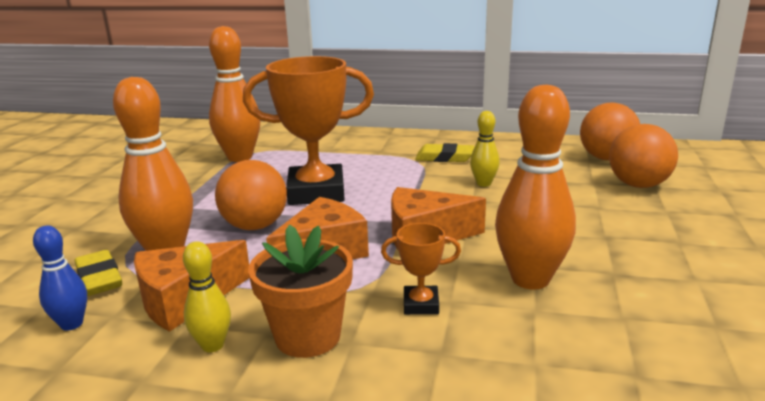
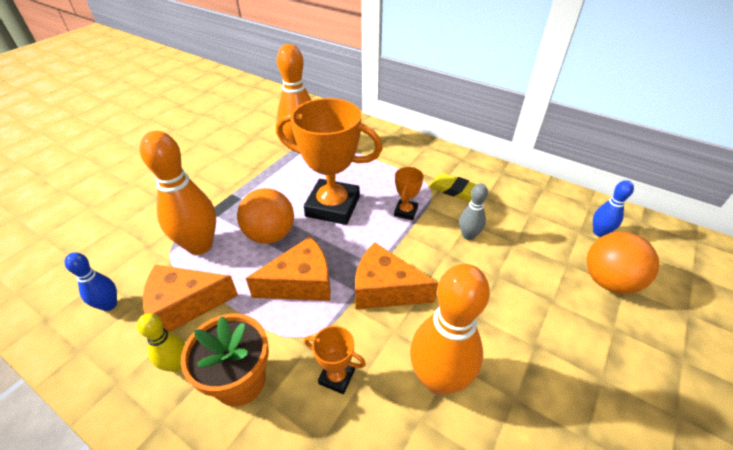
camera: 20 degrees right, 20 degrees up
(99, 278) = (147, 260): yellow eraser -> none
(404, 181) = (405, 212): none -> orange trophy
(483, 183) = (468, 235): yellow bowling pin -> grey bowling pin
(606, 158) = (599, 232): orange ball -> blue bowling pin

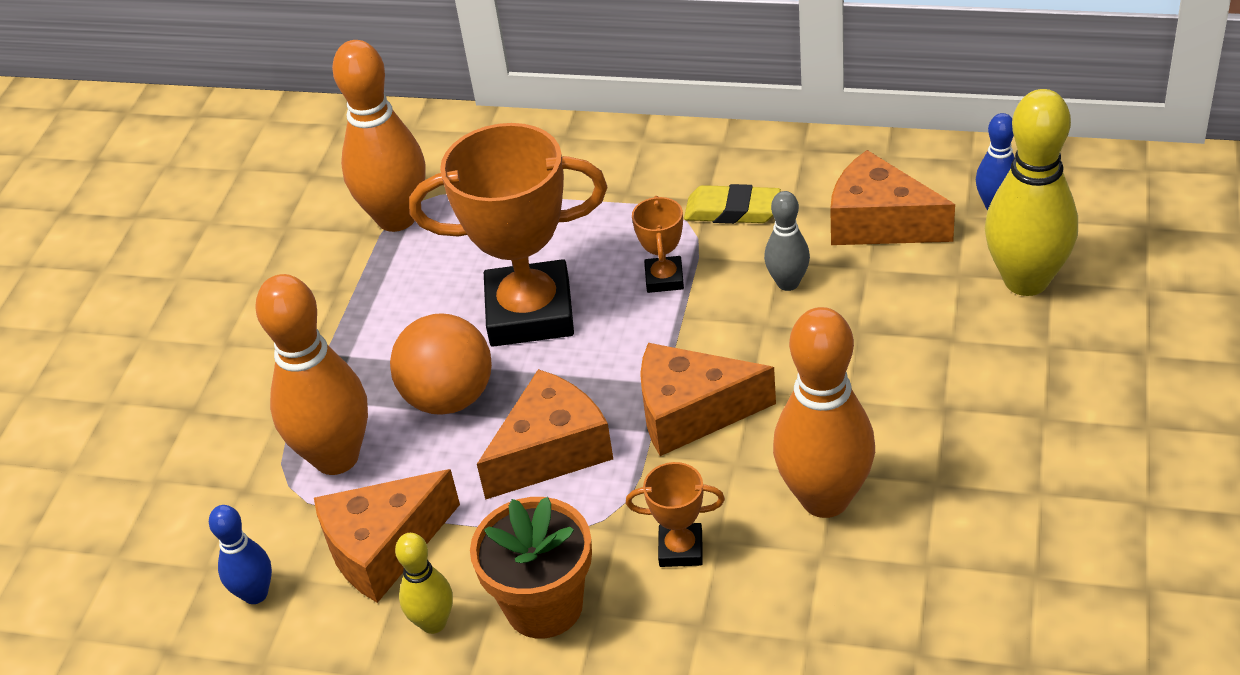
camera: 15 degrees left, 0 degrees up
(530, 220) = (879, 223): none -> orange cheese
(608, 281) = (1026, 281): orange ball -> yellow bowling pin

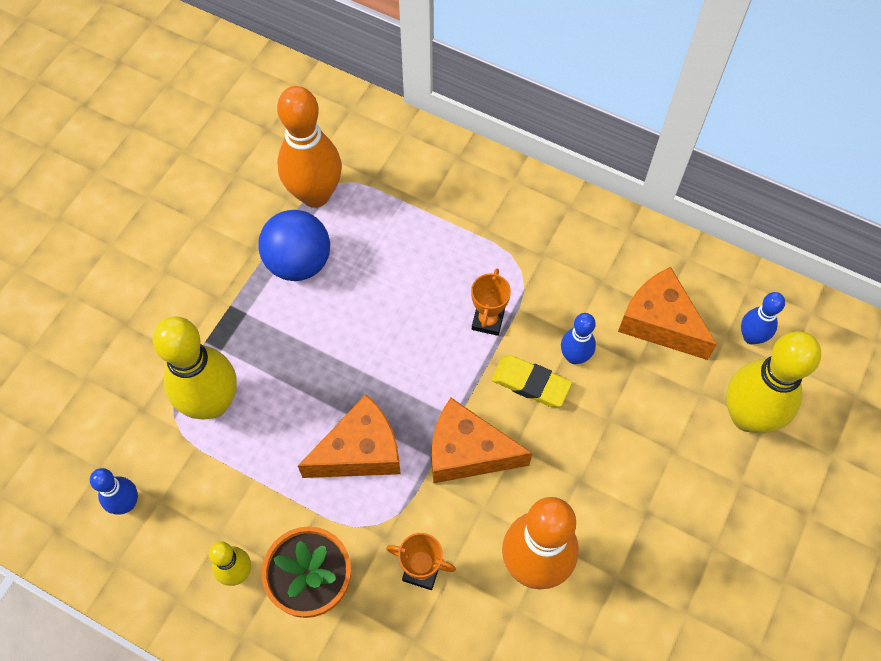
camera: 10 degrees right, 20 degrees up
(336, 457) = (212, 403): orange bowling pin -> yellow bowling pin
(384, 548) = (222, 495): orange cheese -> none
(400, 288) = (299, 262): none -> blue ball
(449, 398) = (304, 377): orange ball -> none
(530, 313) = (383, 319): orange trophy -> none
(732, 210) = (557, 273): yellow eraser -> yellow eraser (530, 383)
(788, 283) = (574, 356): grey bowling pin -> blue bowling pin

